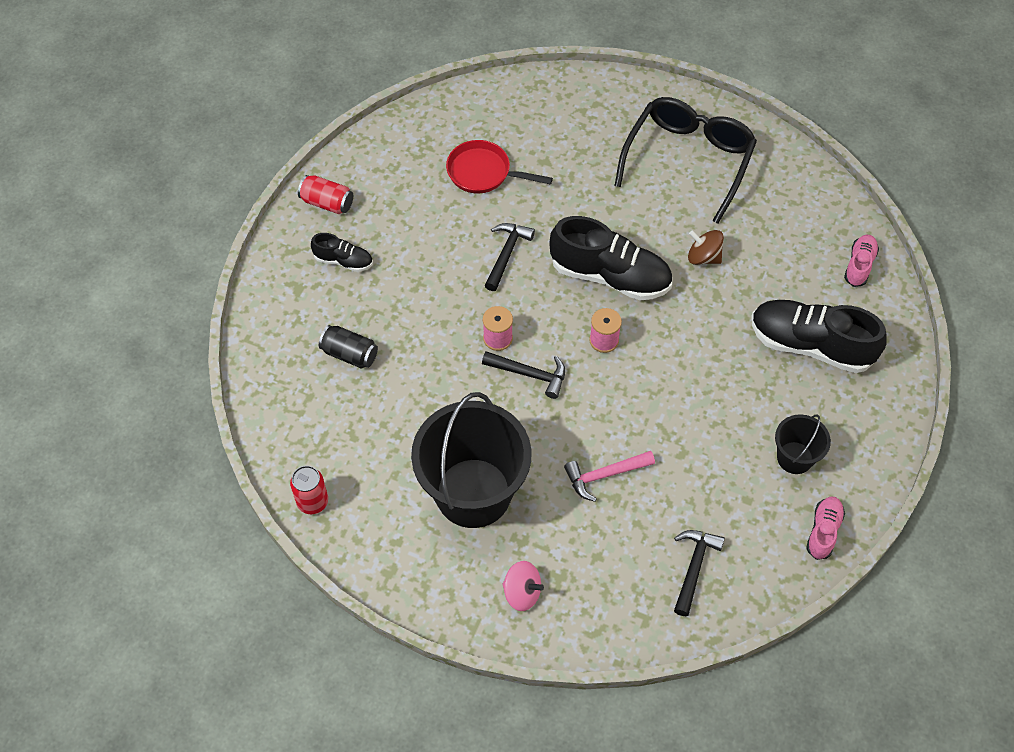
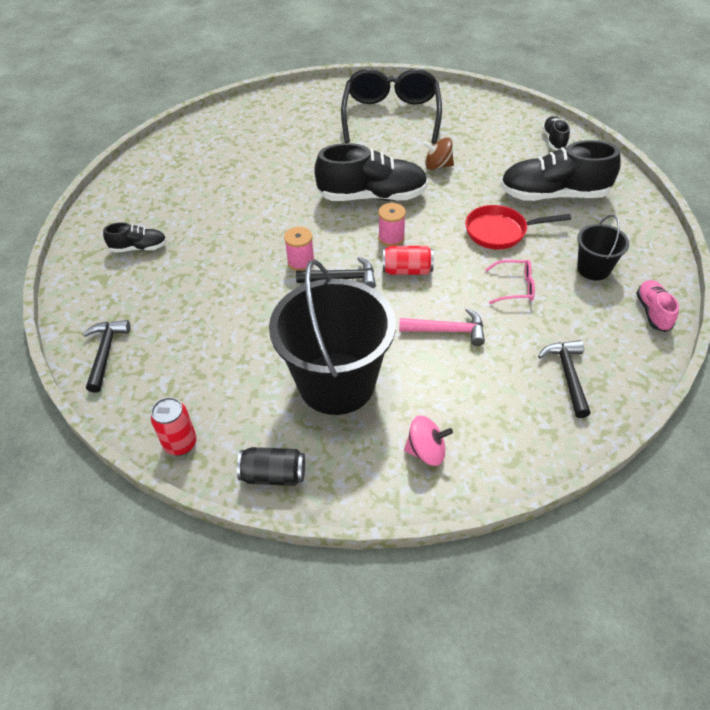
camera: 20 degrees left, 10 degrees down
(327, 203) = (109, 214): red can -> red can (407, 270)
(350, 354) = (171, 312): black can -> black can (273, 475)
(483, 172) = (236, 162): red pan -> red pan (500, 232)
(506, 254) = (280, 206): black hammer -> black hammer (106, 353)
(604, 475) = (447, 331): pink hammer -> pink hammer turned 135 degrees counterclockwise
(699, 449) = (514, 287): none -> pink glasses
(859, 265) = (554, 140): pink shoe -> black shoe

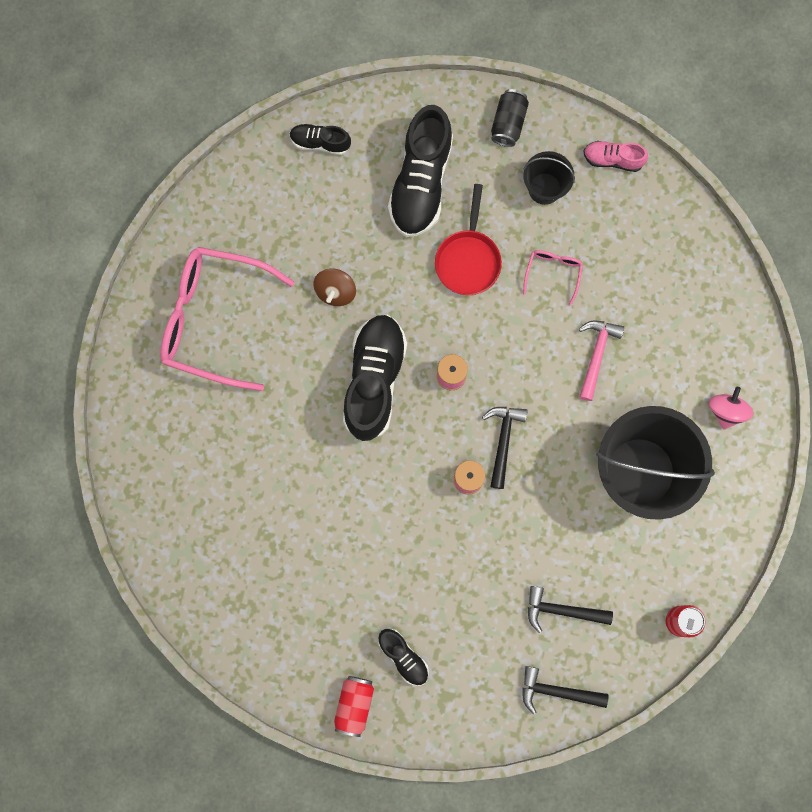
camera: 80 degrees left, 30 degrees up
(139, 248) = (403, 657): black shoe -> black shoe turned 135 degrees clockwise
(273, 475) = (726, 543): black can -> black can (508, 123)
(391, 116) = (215, 320): black glasses -> pink glasses
(407, 270) = (505, 372): red can -> red can (354, 705)
(568, 375) = (671, 266): black hammer -> black hammer (562, 610)

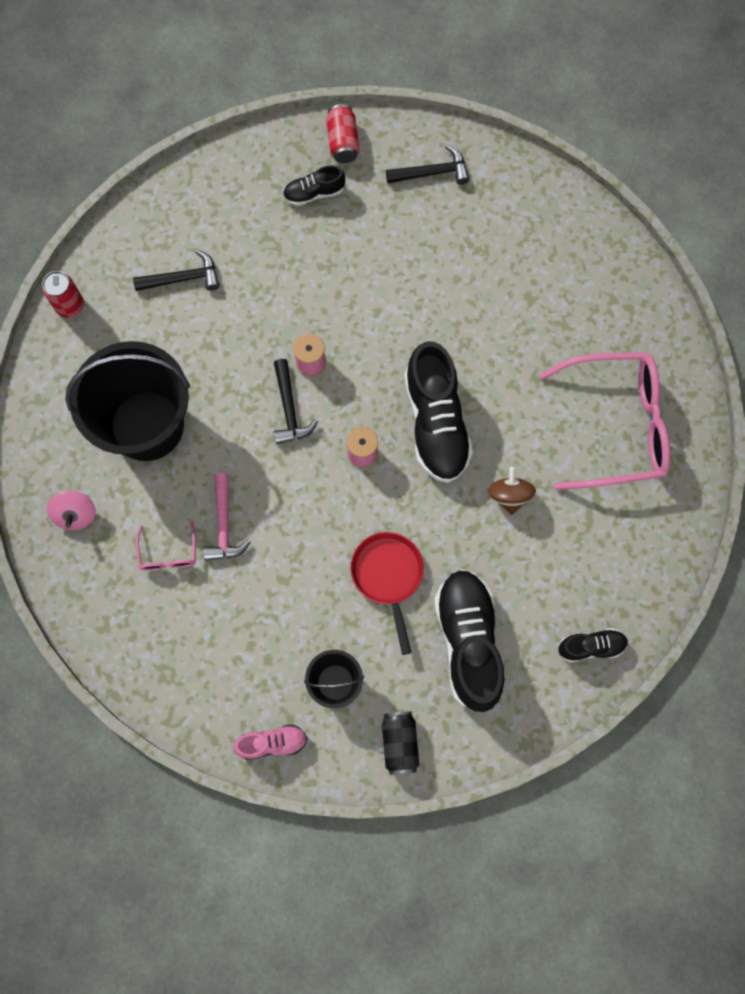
camera: 160 degrees right, 5 degrees down
(403, 657) = (314, 193): black shoe -> black shoe turned 45 degrees counterclockwise
(553, 273) = (296, 593): pink glasses -> pink glasses (168, 553)
(557, 691) = (166, 211): black hammer -> black hammer (432, 173)

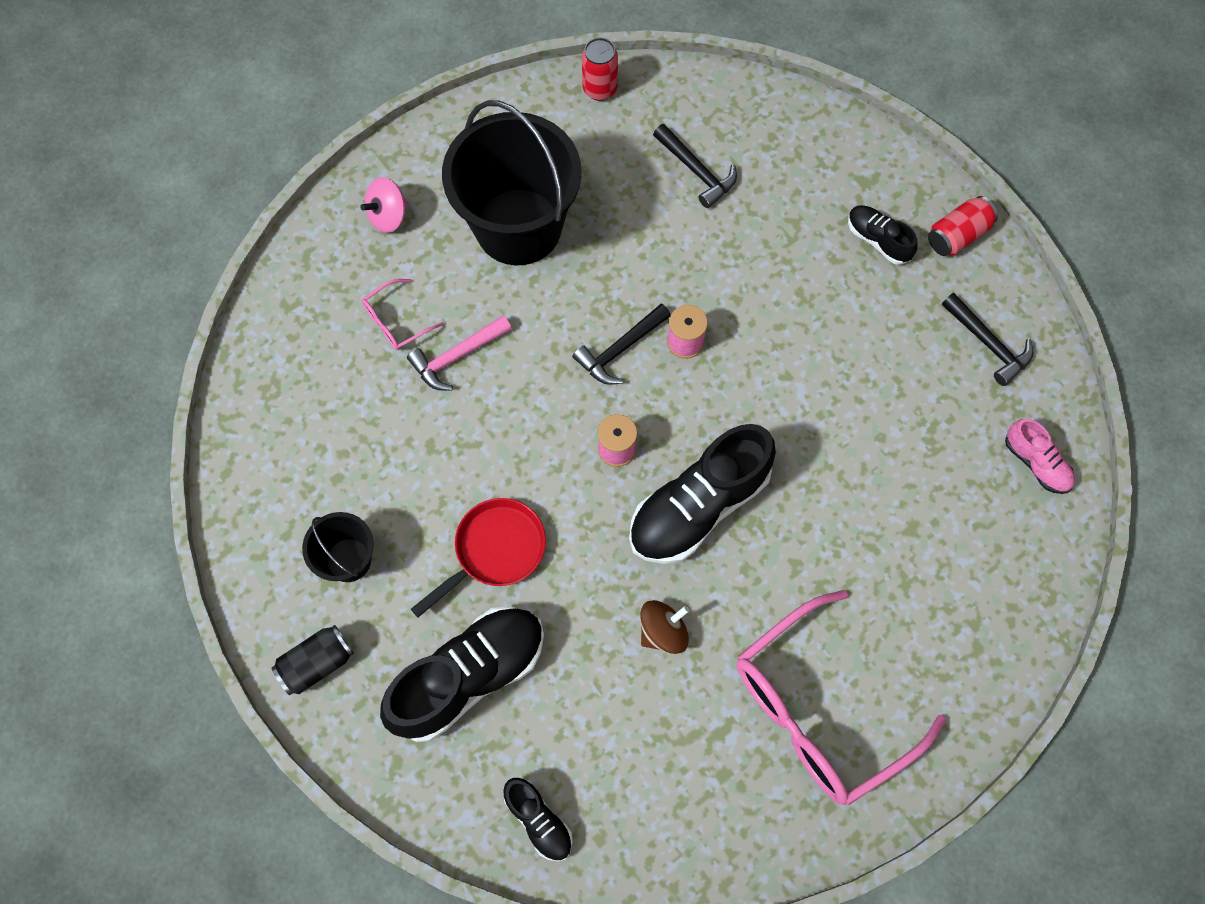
camera: 60 degrees right, 5 degrees down
(272, 743) = (251, 531): pink shoe -> pink shoe (1036, 463)
(615, 426) = (820, 708): pink glasses -> pink glasses turned 90 degrees clockwise

